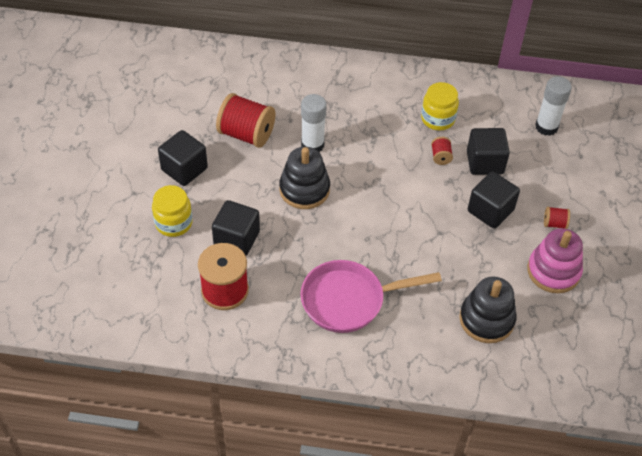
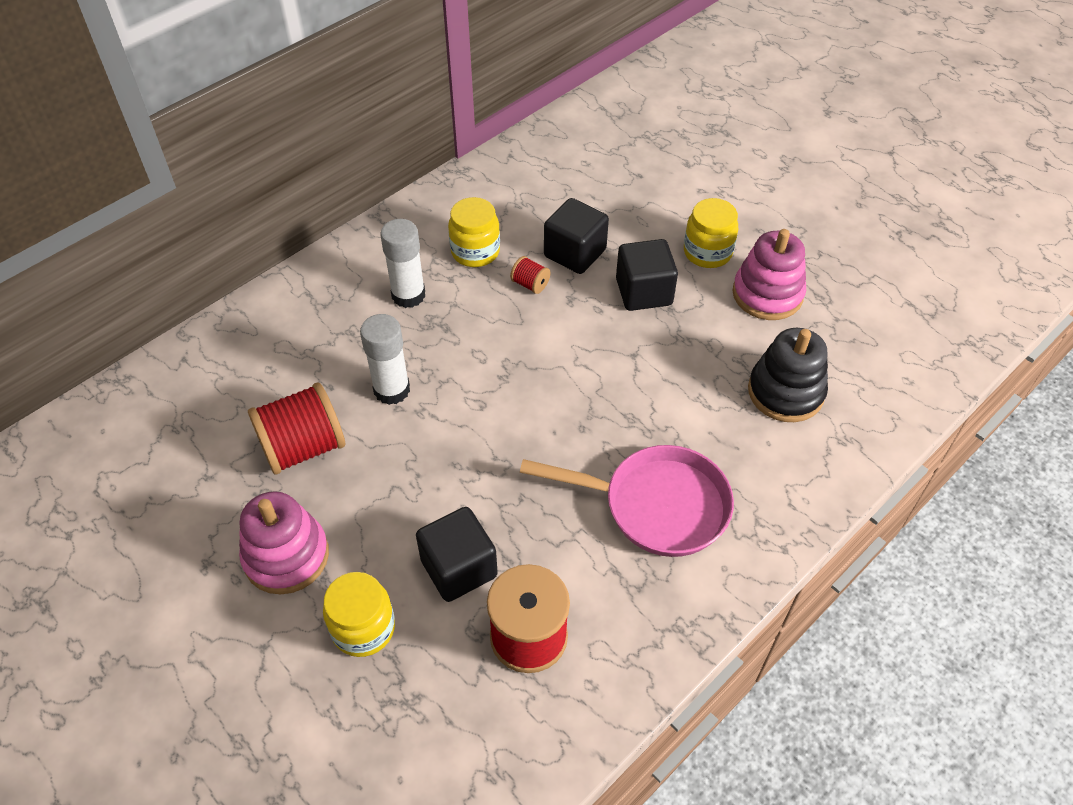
camera: 50 degrees left, 0 degrees up
(184, 169) = (286, 556): black cube -> pink stacking toy
(304, 189) = (451, 443): black stacking toy -> none
(349, 300) = (656, 506): pink pan -> pink pan turned 105 degrees counterclockwise
(546, 127) = (577, 175): white glue stick -> white glue stick (408, 295)
(554, 224) = (707, 252): red spool -> yellow jar

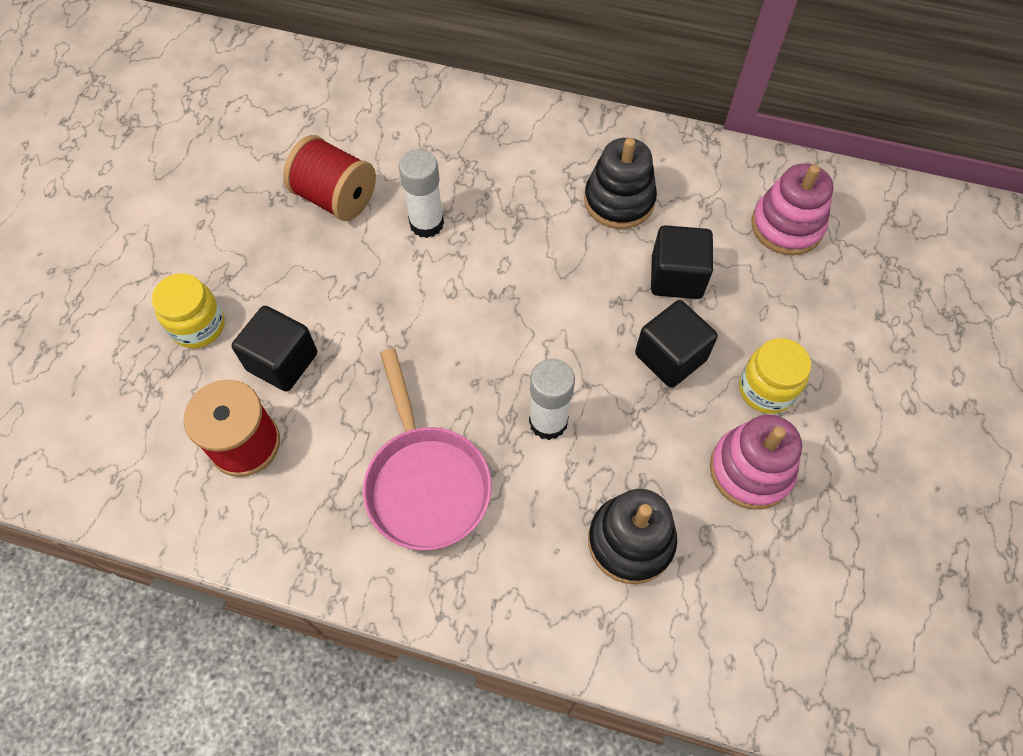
camera: 60 degrees right, 10 degrees up
(286, 556) = (234, 243): pink stacking toy -> pink stacking toy (786, 226)
(408, 295) = (533, 180): white glue stick -> white glue stick (548, 422)
(475, 251) = (619, 201): yellow jar -> black stacking toy
(530, 284) = (611, 261): red spool -> none

